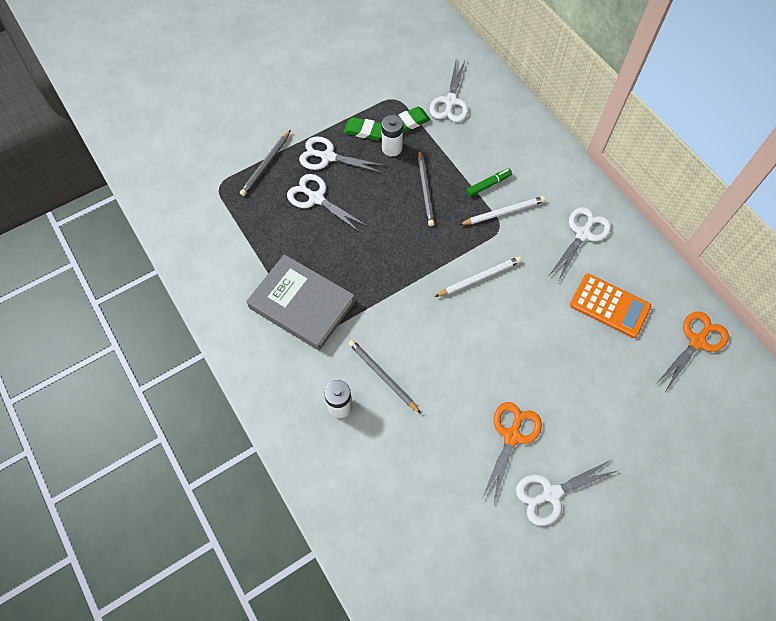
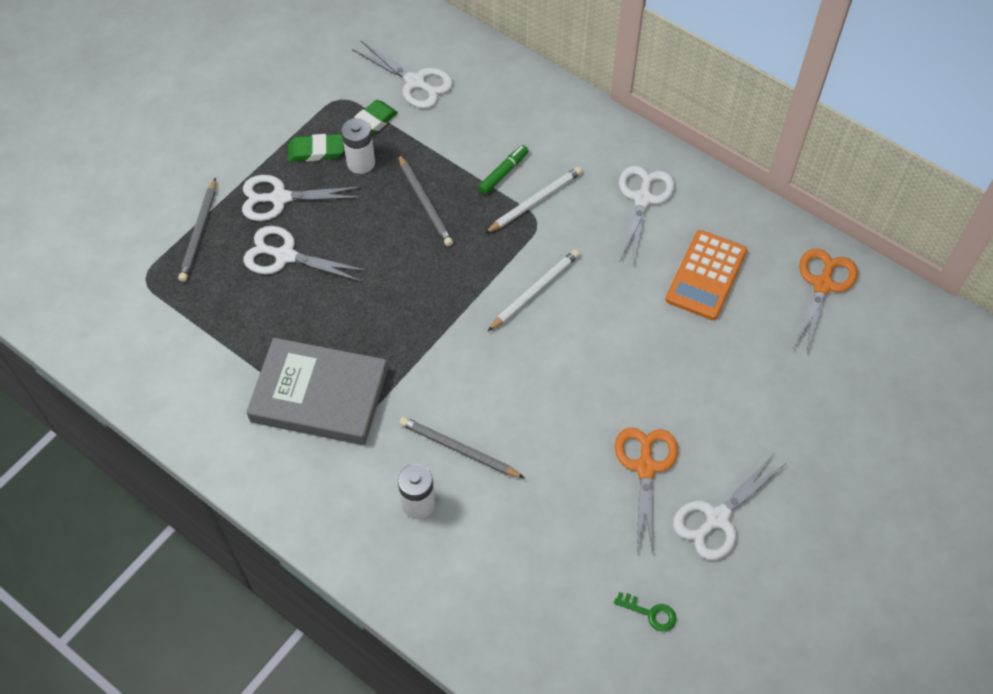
camera: 20 degrees left, 5 degrees down
(450, 101) = (415, 82): white scissors -> white scissors turned 45 degrees counterclockwise
(475, 548) = (650, 613): none -> green key
(609, 306) = (706, 275): orange calculator -> orange calculator turned 105 degrees clockwise

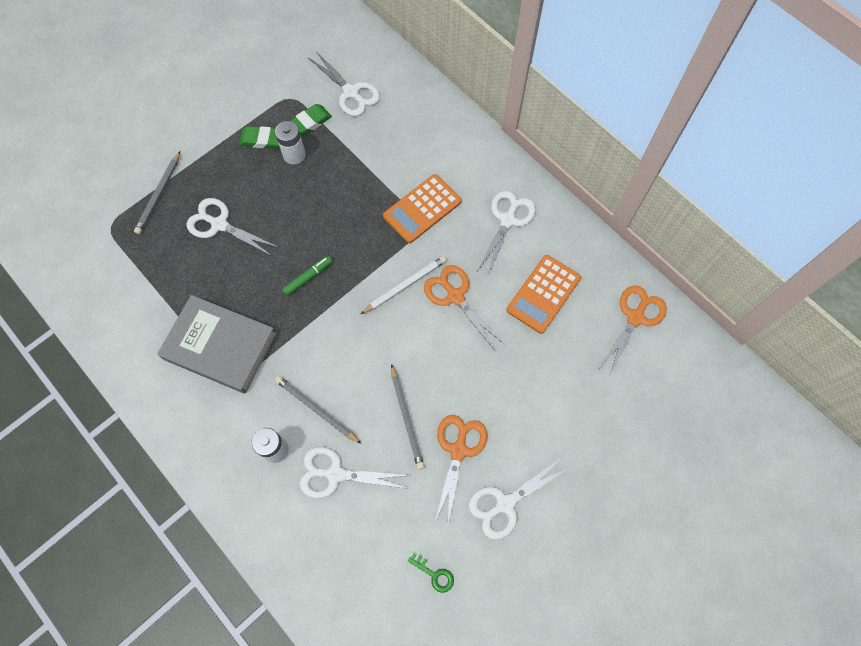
camera: 10 degrees right, 10 degrees up
(280, 198) = (226, 175): white scissors -> white scissors (335, 474)
(425, 202) = (336, 196): grey pencil -> grey pencil (407, 418)
(503, 173) = (402, 181): green marker -> green marker (308, 277)
(535, 201) = (422, 209): white pencil -> orange calculator
(599, 294) = (455, 296): none -> orange scissors

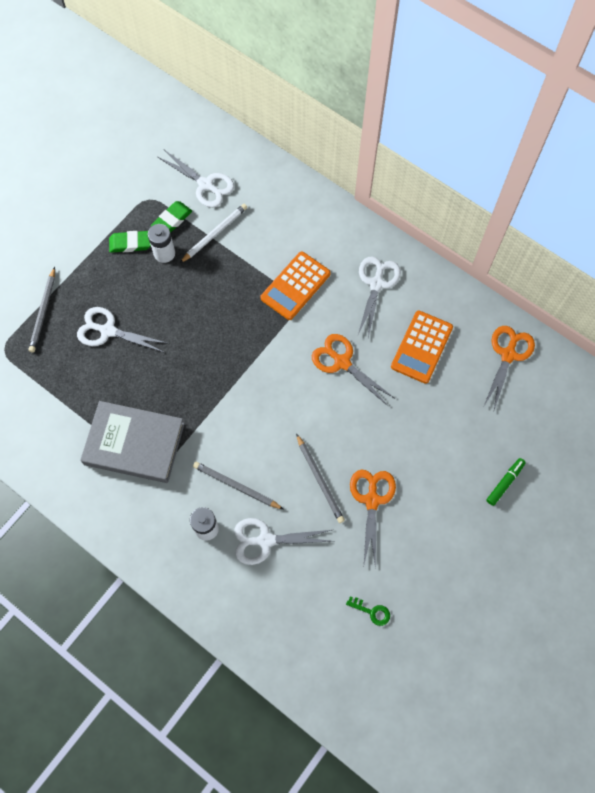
camera: 10 degrees left, 0 degrees up
(308, 277) = (202, 367): green marker -> green marker (505, 483)
(405, 285) = (294, 359): white pencil -> white pencil (214, 234)
(505, 504) = (422, 539): white scissors -> none

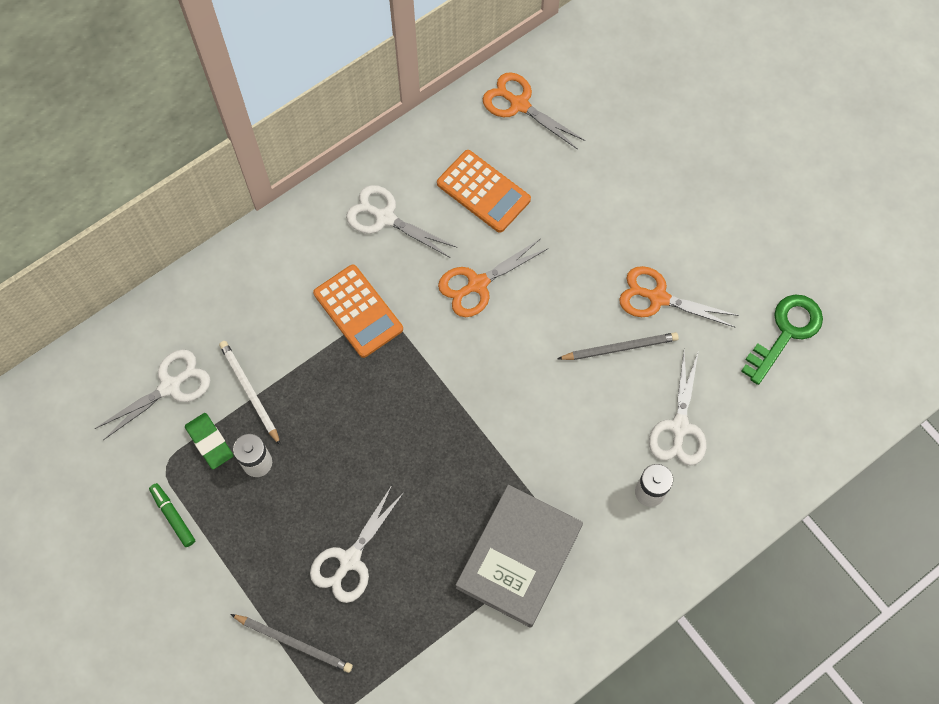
camera: 75 degrees left, 0 degrees up
(130, 243) = (227, 504): green eraser -> none
(236, 486) = (605, 445): grey pencil -> none
(372, 612) = (786, 332): green key -> green key, size x2.06
(505, 483) = (670, 155): green marker -> green marker (173, 516)

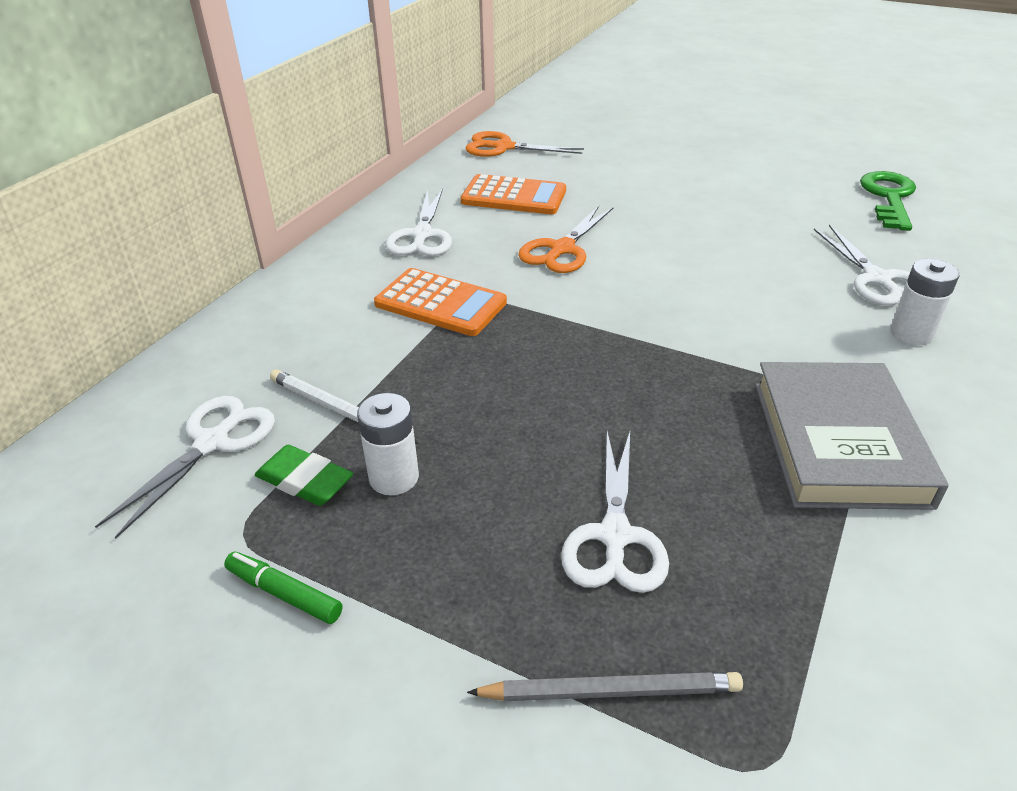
camera: 25 degrees left, 30 degrees down
(385, 217) = (422, 235): white scissors -> white scissors turned 90 degrees counterclockwise
(620, 348) = (752, 247): grey pencil -> none
(658, 298) = (750, 210): orange scissors -> none

